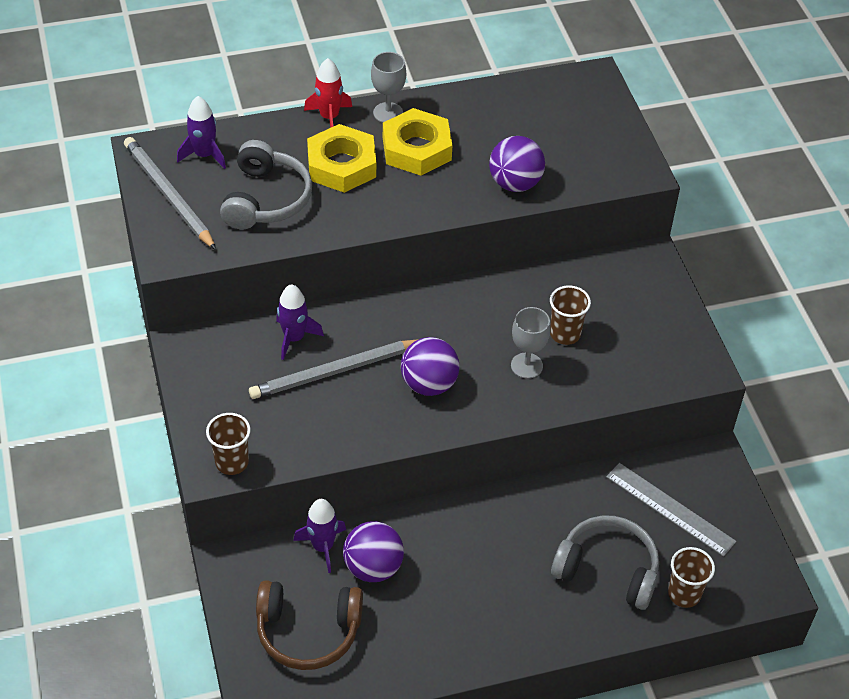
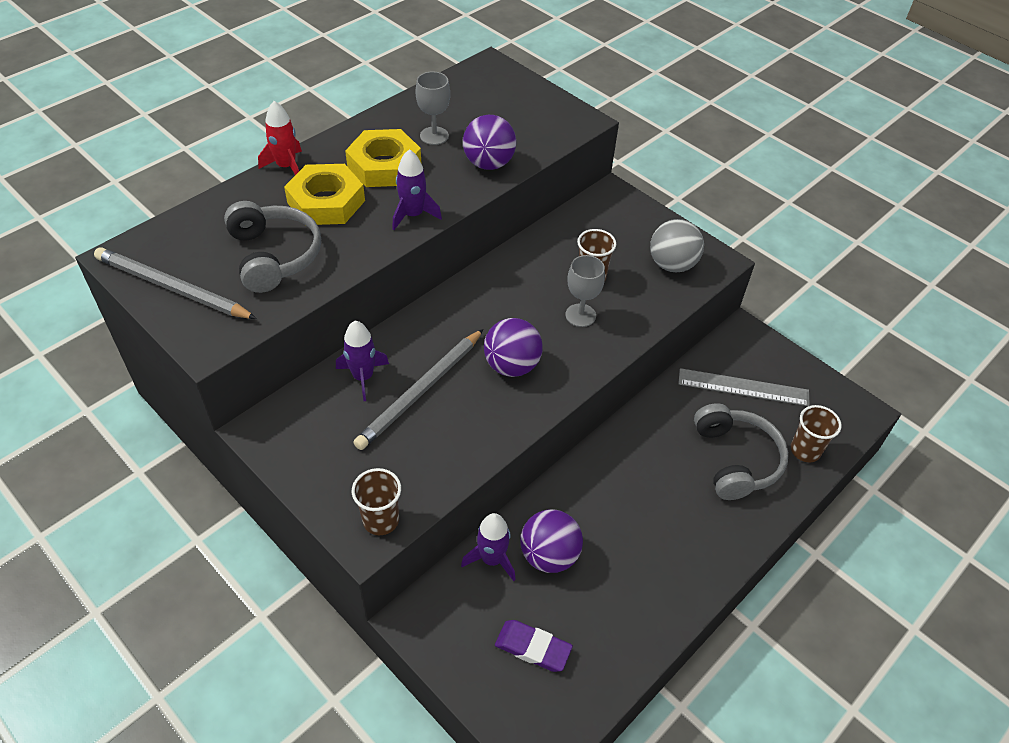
camera: 30 degrees left, 0 degrees up
(204, 155) = (186, 239): purple rocket -> purple rocket (413, 215)
(308, 631) = (533, 648): brown headphones -> purple eraser
(388, 113) = (337, 146): grey goblet -> grey goblet (434, 136)
(607, 570) = (735, 459): grey headphones -> grey headphones turned 90 degrees clockwise
(656, 355) = (672, 265): none -> grey ball

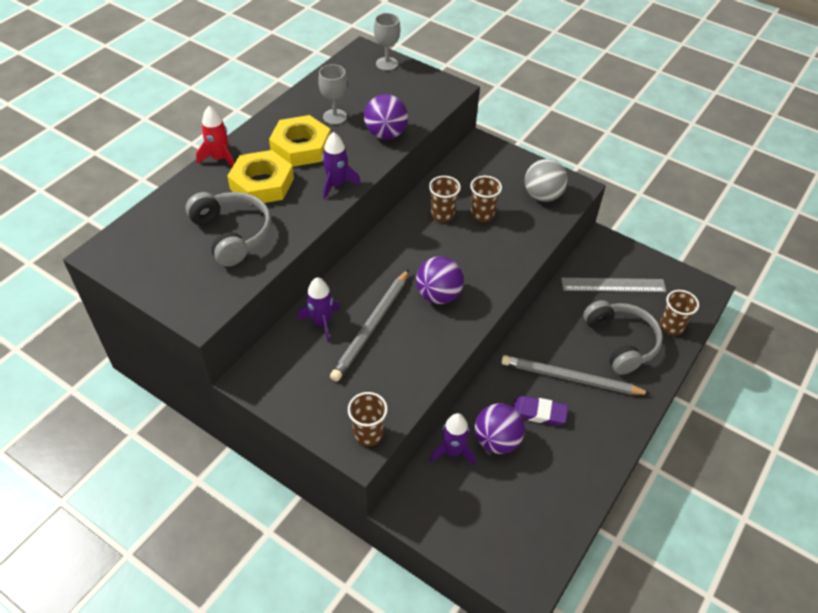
camera: 10 degrees left, 0 degrees up
(172, 288) = (155, 273): grey pencil -> grey pencil (570, 378)
(533, 648) = (502, 514): purple eraser -> purple eraser (539, 413)
(542, 270) = (442, 215): none -> brown cup
(580, 315) = (482, 247): grey goblet -> grey goblet (387, 64)

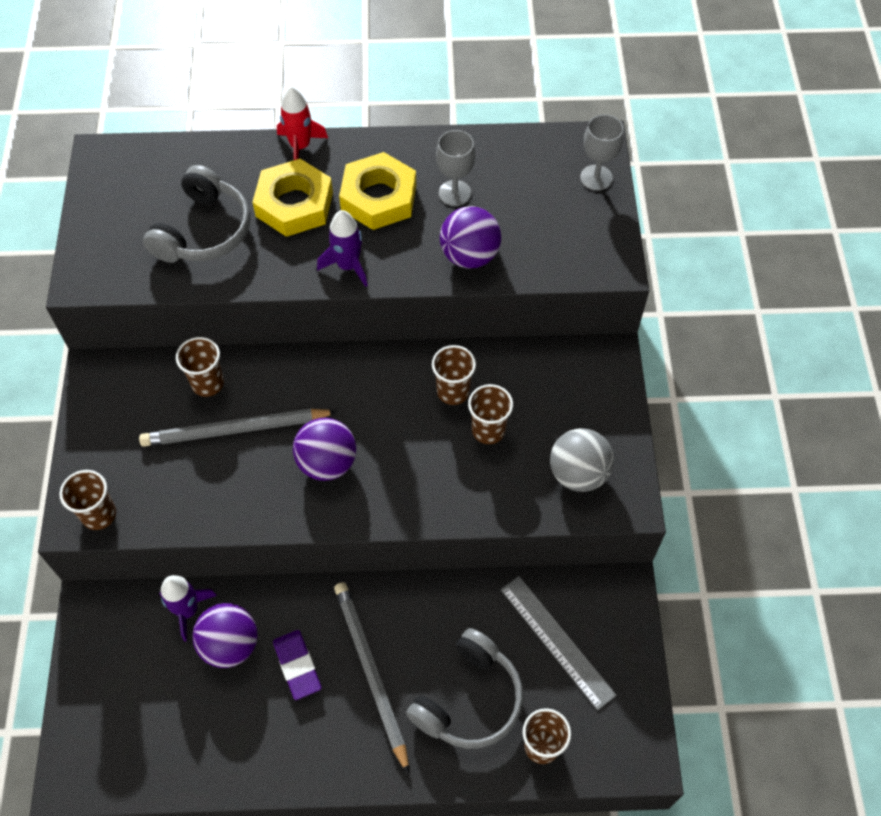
camera: 55 degrees right, 10 degrees up
(321, 323) = (207, 383): purple rocket -> brown cup

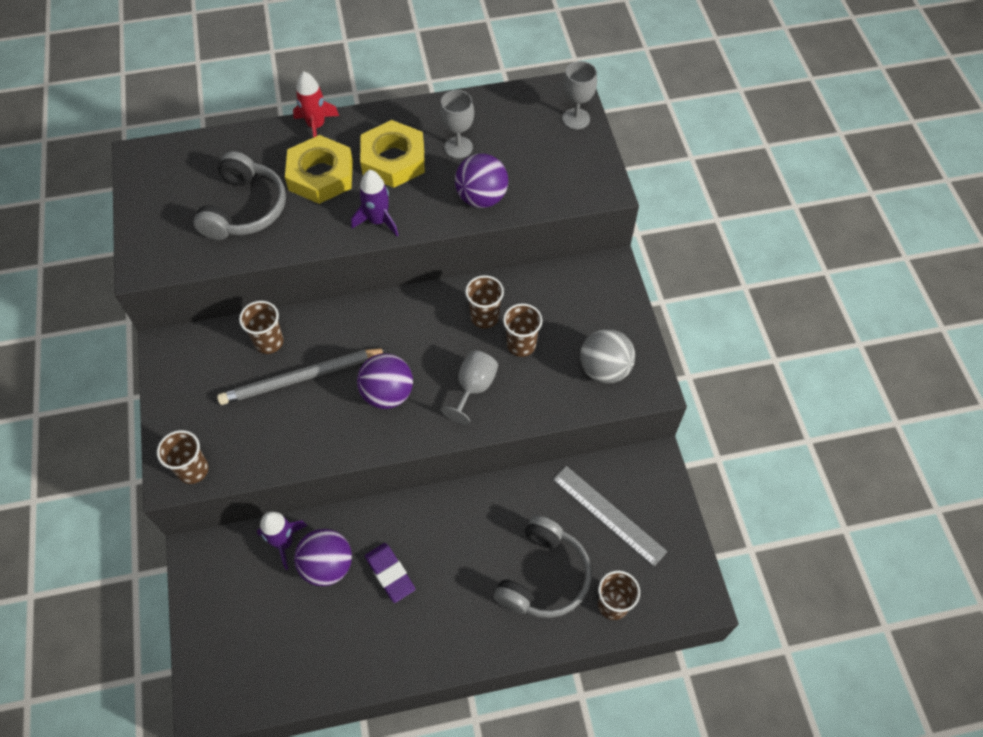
camera: 10 degrees left, 0 degrees up
(370, 672) = (455, 568): grey pencil -> none
(424, 471) = (473, 388): none -> grey goblet

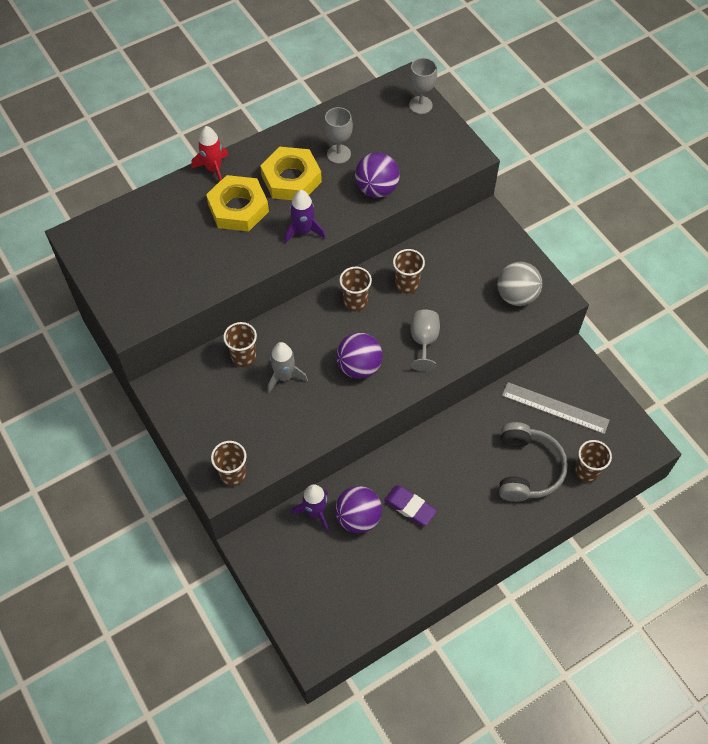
camera: 20 degrees left, 0 degrees up
(245, 209) = (189, 253): grey headphones -> none
(301, 378) = (284, 376): grey pencil -> grey rocket
(521, 345) = (445, 297): brown cup -> brown cup (355, 302)

